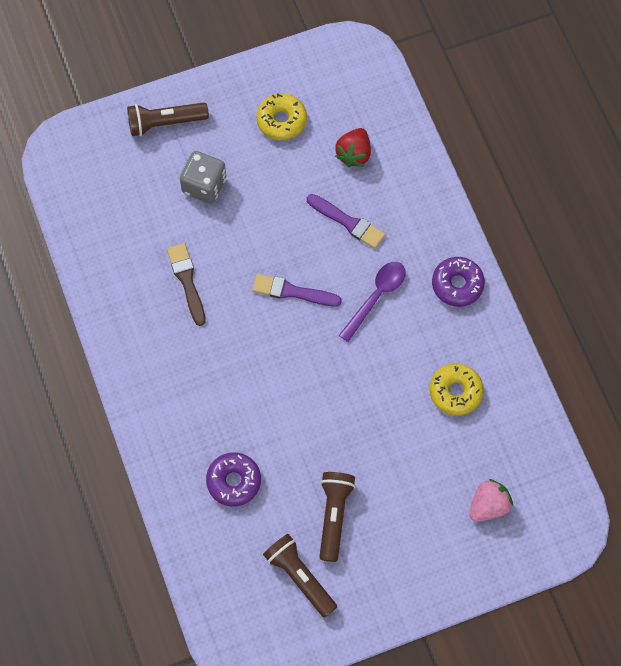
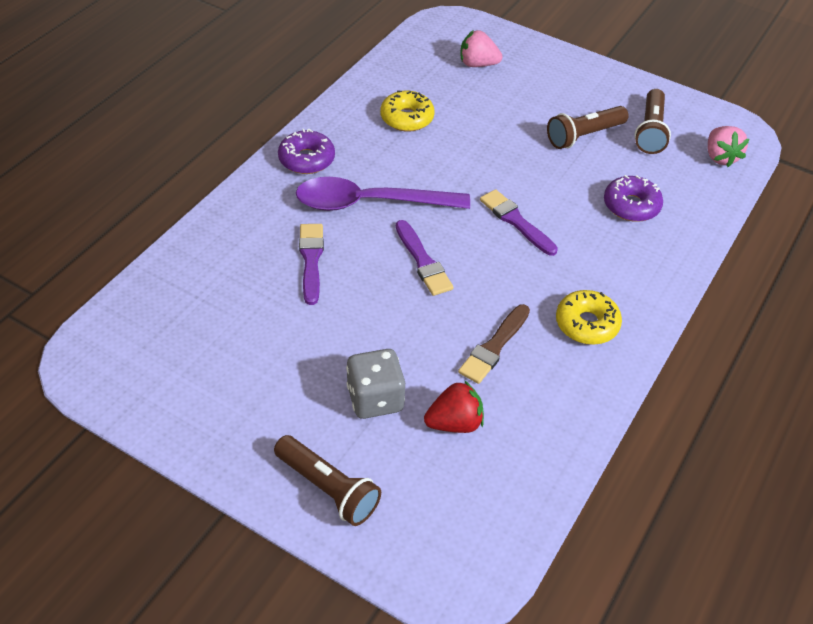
camera: 130 degrees left, 20 degrees down
(229, 605) = (720, 157): none -> pink strawberry
(281, 120) = (234, 377): yellow donut -> yellow donut (586, 324)
(282, 384) = (516, 221): none -> purple brush
(354, 154) = (227, 295): red strawberry -> red strawberry (454, 423)
(376, 297) = (370, 203): purple spoon -> purple spoon, size x1.57

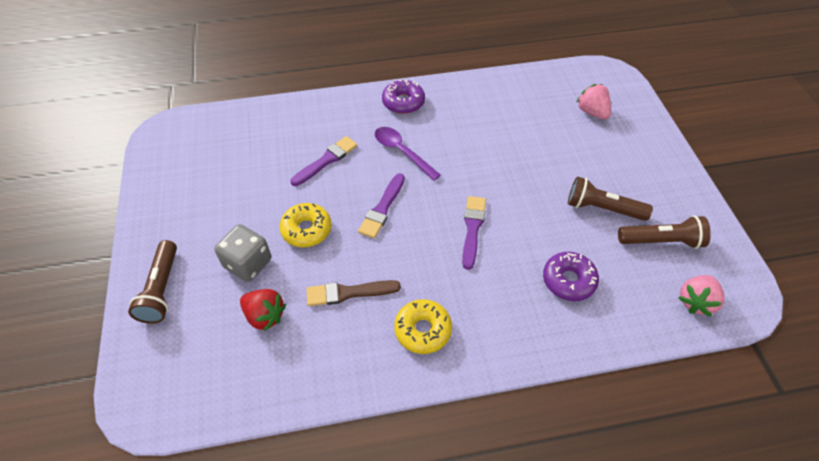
camera: 50 degrees right, 5 degrees up
(370, 203) = (402, 152): purple spoon -> purple spoon, size x0.64
(407, 118) = (495, 116): yellow donut -> yellow donut (306, 230)
(650, 131) = (661, 241): brown flashlight -> brown flashlight turned 150 degrees counterclockwise

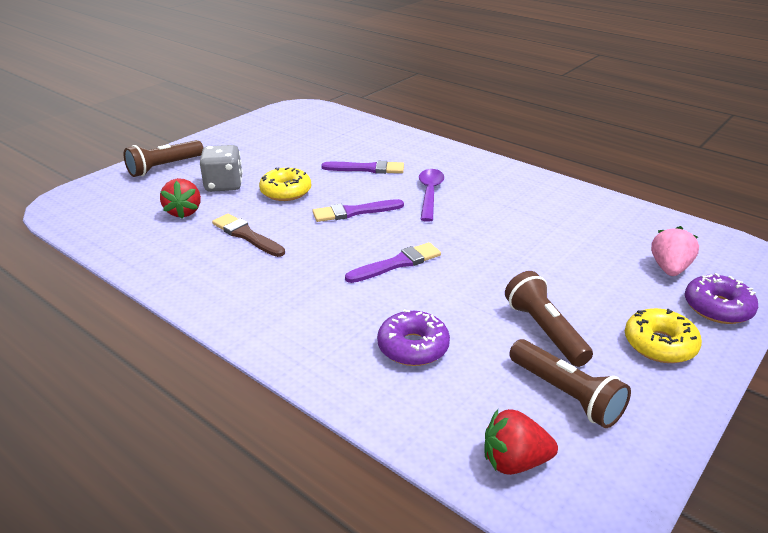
camera: 50 degrees right, 20 degrees down
(403, 102) = (486, 171): purple donut -> purple donut (717, 308)
(422, 330) = (249, 286): yellow donut -> yellow donut (659, 344)
(696, 301) = (514, 462): pink strawberry -> red strawberry

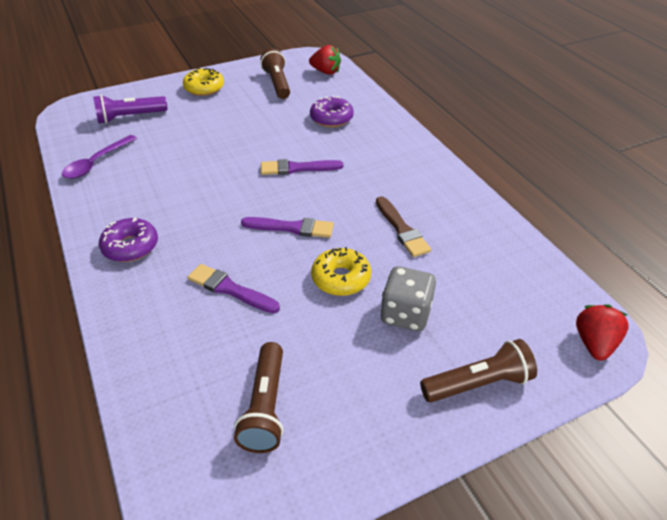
camera: 155 degrees left, 10 degrees up
(184, 212) = (457, 280): red strawberry -> red strawberry (594, 343)
(430, 194) = (204, 229): purple spoon -> purple spoon (96, 163)
(544, 330) = (252, 107): brown flashlight -> brown flashlight (265, 407)
(669, 268) = (130, 117): pink strawberry -> purple flashlight
(717, 308) = (145, 93): purple donut -> purple donut (130, 246)

